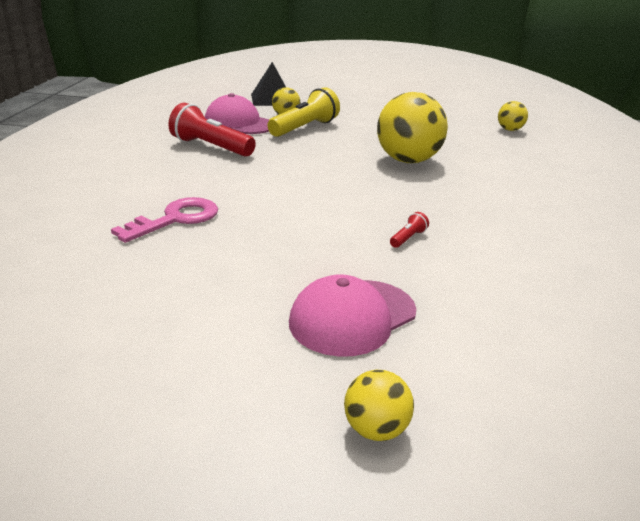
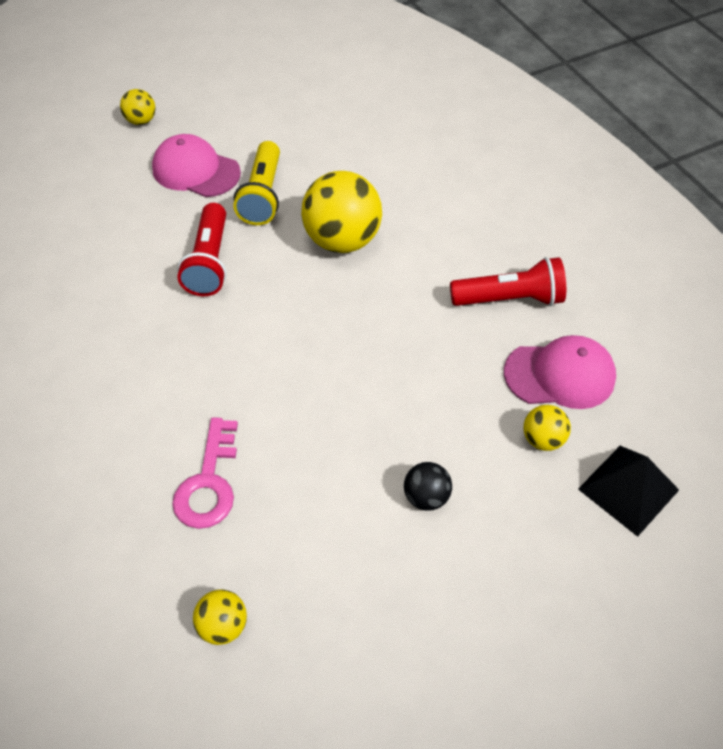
camera: 145 degrees right, 25 degrees up
(176, 219) = (391, 187): pink key -> pink key (209, 483)
(304, 128) = (481, 415): yellow flashlight -> yellow flashlight (263, 195)
(352, 317) = (196, 171): pink cap -> pink cap turned 75 degrees counterclockwise
(370, 123) = (426, 497): none -> black ball
(408, 161) = (298, 405): yellow ball -> yellow ball (342, 240)
(408, 238) = (210, 262): red flashlight -> red flashlight, size x2.32

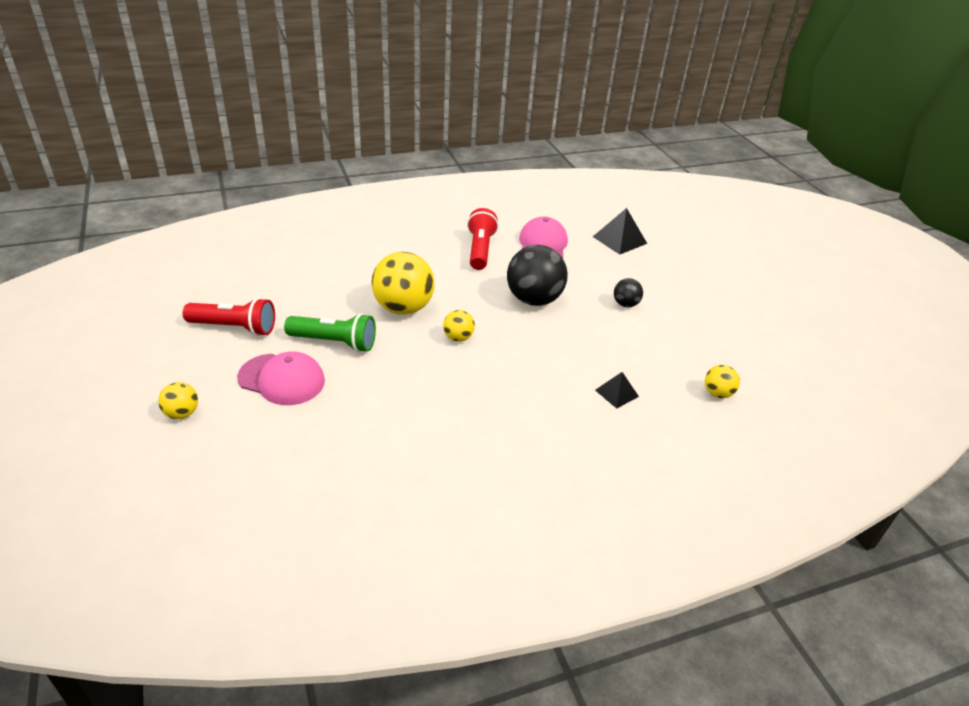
camera: 85 degrees left, 15 degrees down
(196, 171) = (282, 379): pink cap -> pink cap turned 105 degrees counterclockwise
(209, 483) = (616, 393): pink key -> black pyramid
(210, 262) = (403, 378): red flashlight -> red flashlight (234, 327)
(263, 195) = (334, 342): yellow flashlight -> green flashlight
(401, 374) = (534, 300): none -> black ball
(542, 439) = (587, 258): yellow ball -> yellow ball (458, 338)

